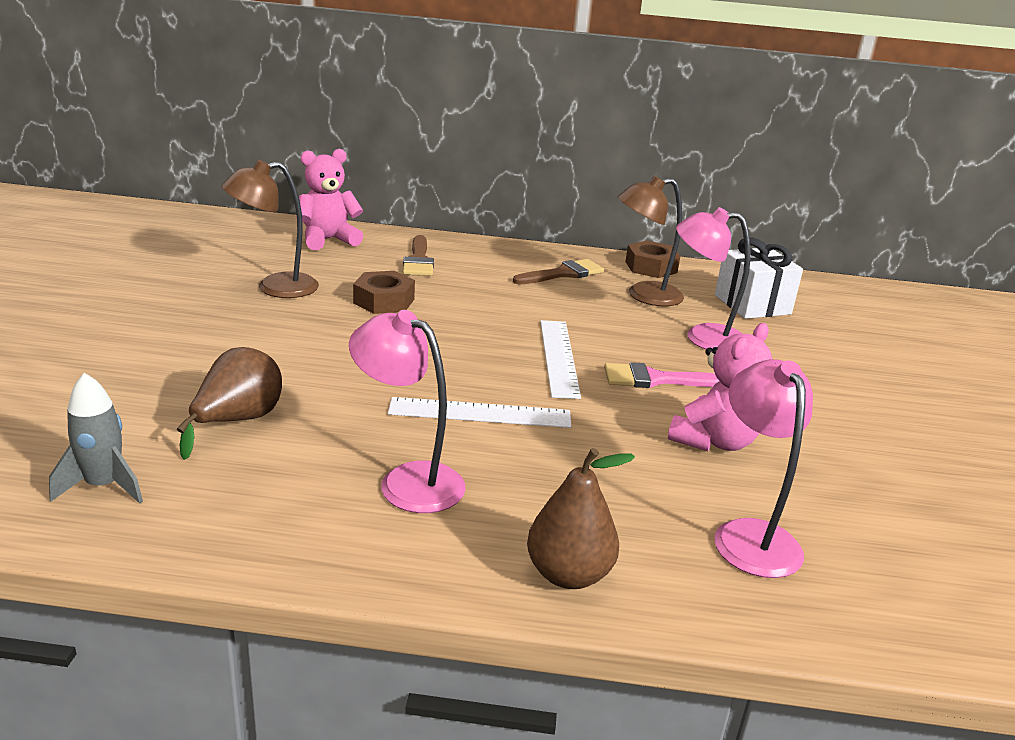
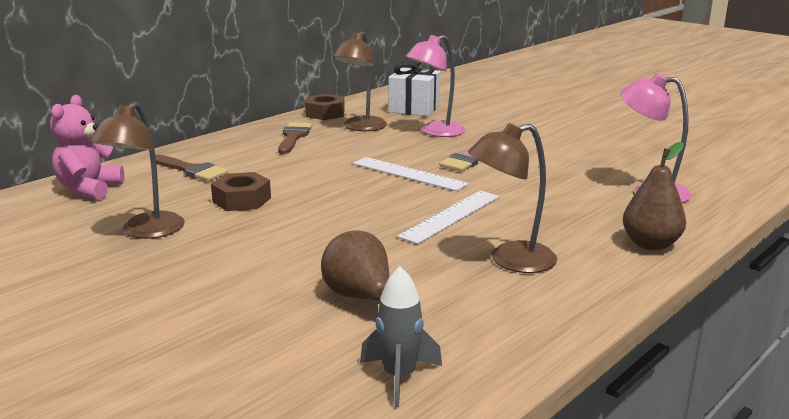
camera: 50 degrees left, 5 degrees down
(408, 481) = (510, 260): pink lamp -> brown lamp
(714, 441) = (553, 168): pink teddy bear -> none

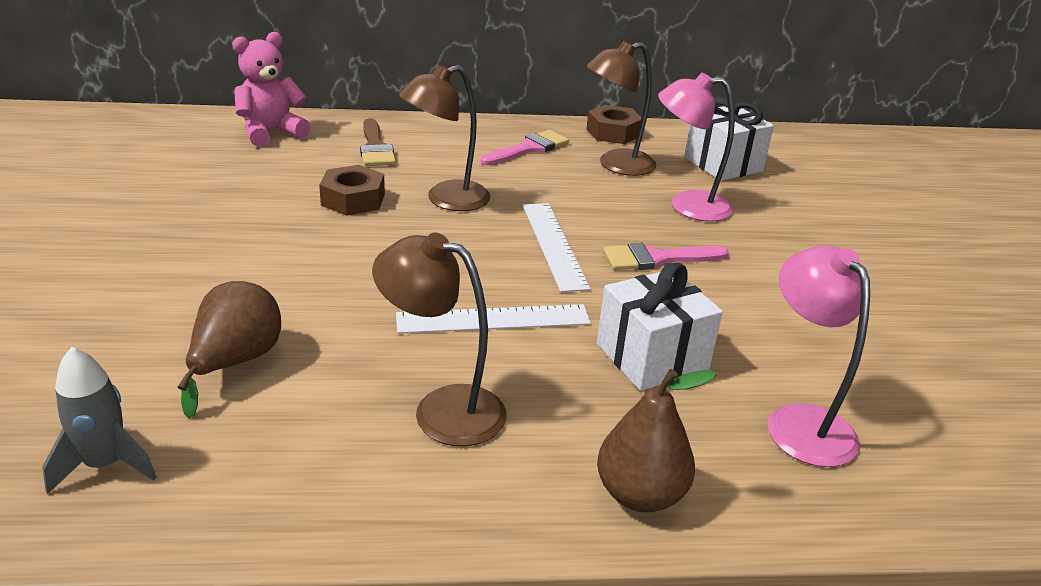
camera: 40 degrees right, 10 degrees up
(146, 232) = (229, 196): brown lamp -> brown lamp (446, 200)
(293, 137) = (529, 148): brown brush -> pink brush
(551, 197) = (652, 357): none -> white gift

